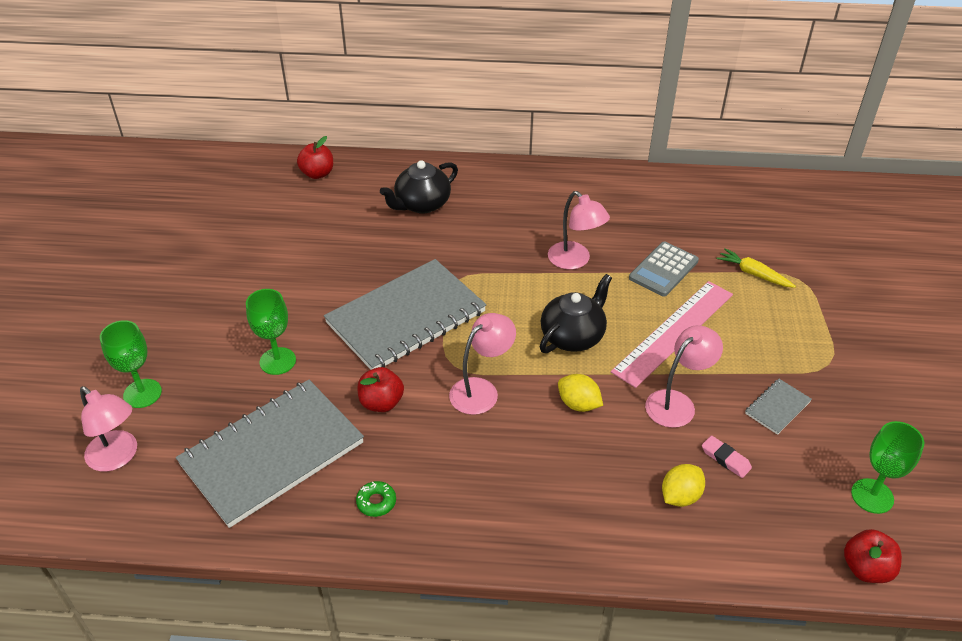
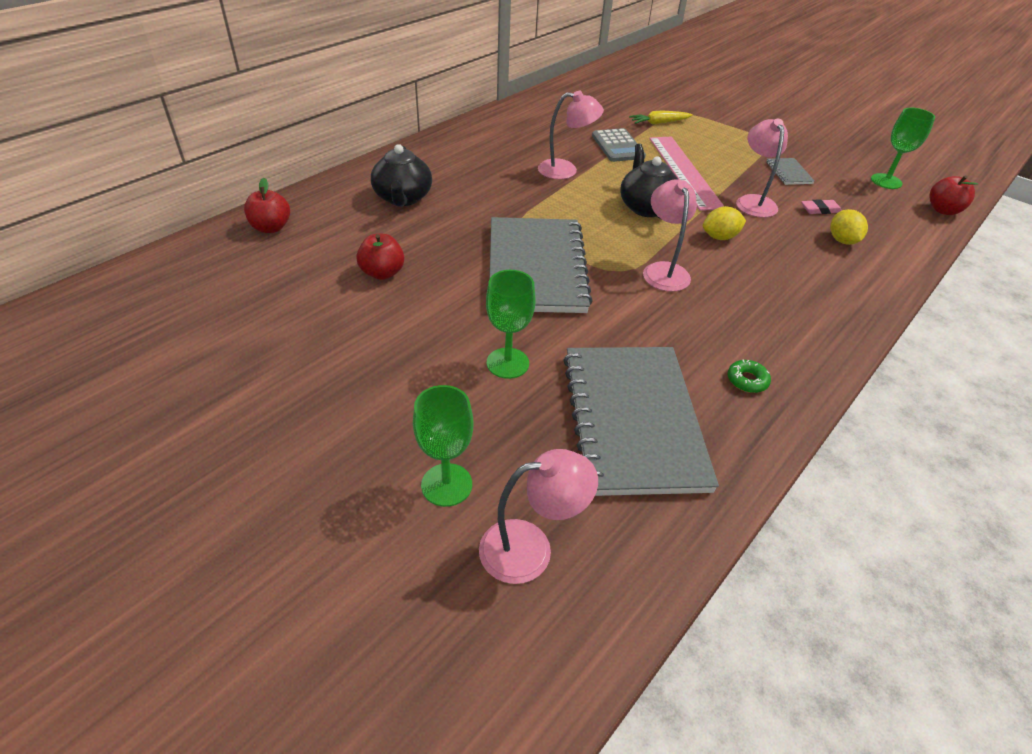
camera: 55 degrees left, 0 degrees up
(381, 403) = (628, 326): red apple -> red apple (382, 273)

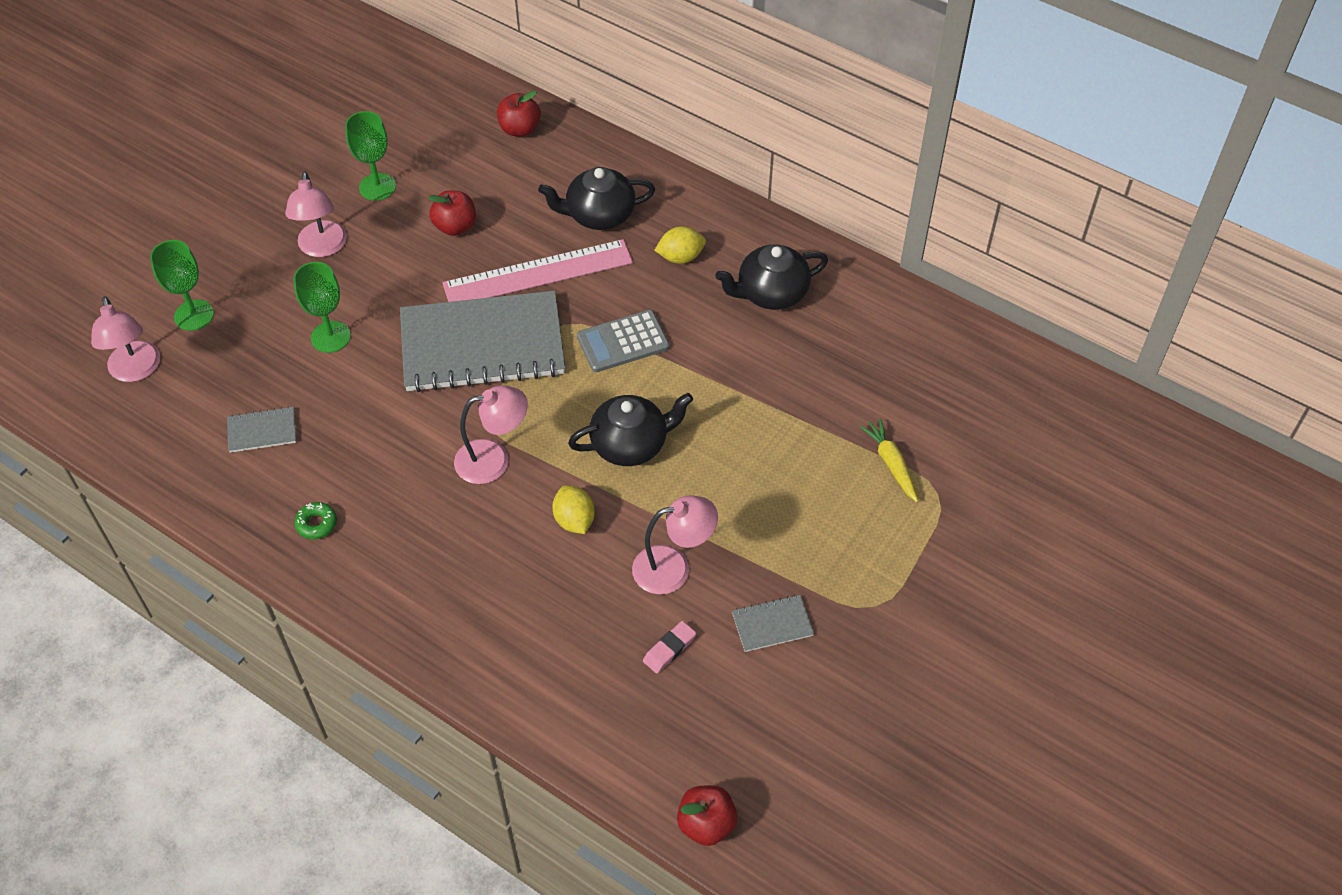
camera: 85 degrees right, 10 degrees up
(510, 141) = (771, 293): none -> black teapot
(566, 170) = (706, 357): pink lamp -> pink lamp (322, 247)
(618, 146) = (793, 412): grey calculator -> grey calculator (623, 342)
(632, 420) = (262, 431): grey notebook -> grey notebook, size x0.41
(684, 171) = (739, 489): pink ruler -> pink ruler (538, 273)
(820, 210) = (669, 649): pink eraser -> pink eraser turned 60 degrees clockwise
(842, 241) = (592, 662): yellow lemon -> yellow lemon (680, 257)
(886, 181) = (782, 762): green goblet -> green goblet (377, 187)

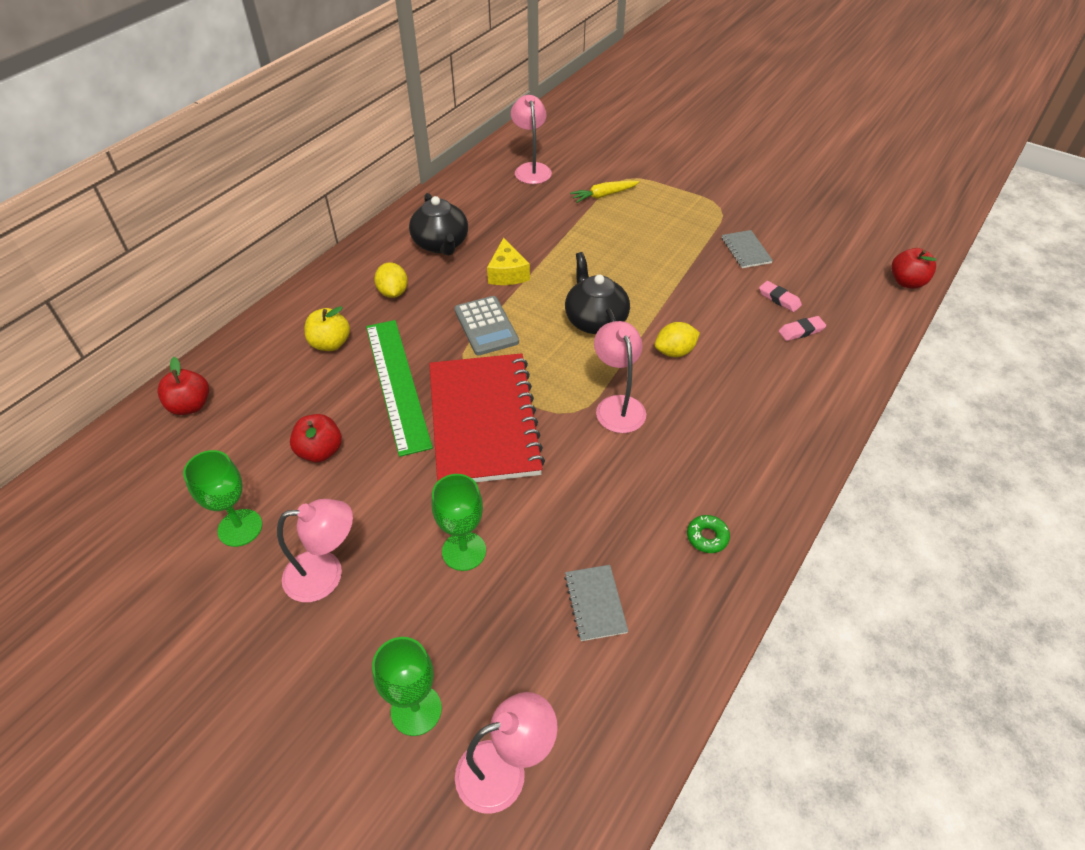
camera: 90 degrees left, 5 degrees down
(482, 345) = (483, 420): grey notebook -> red notebook
(538, 273) = (397, 384): pink ruler -> green ruler
(599, 215) = (330, 343): black teapot -> yellow apple
(607, 664) = (801, 331): none -> pink eraser
(673, 567) = (709, 297): pink lamp -> pink lamp (531, 169)
(716, 359) = (507, 273): none -> yellow cheese

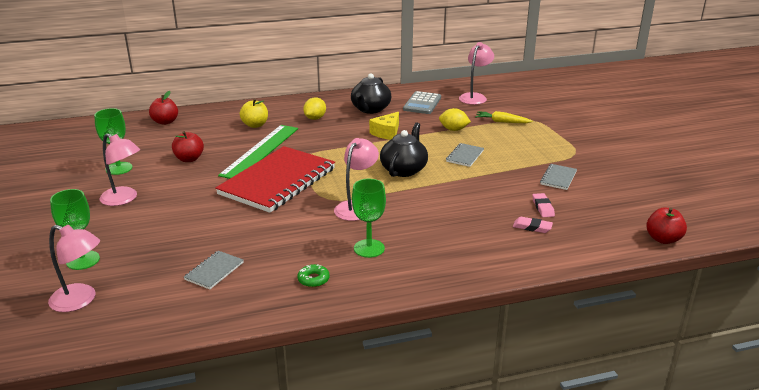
camera: 40 degrees right, 20 degrees down
(464, 551) = (189, 221): green goblet -> green goblet (369, 248)
(486, 326) = (340, 148): grey calculator -> grey calculator (422, 103)
(629, 266) = (465, 156): none -> grey notebook
(674, 352) = (429, 201): yellow lemon -> yellow lemon (453, 129)

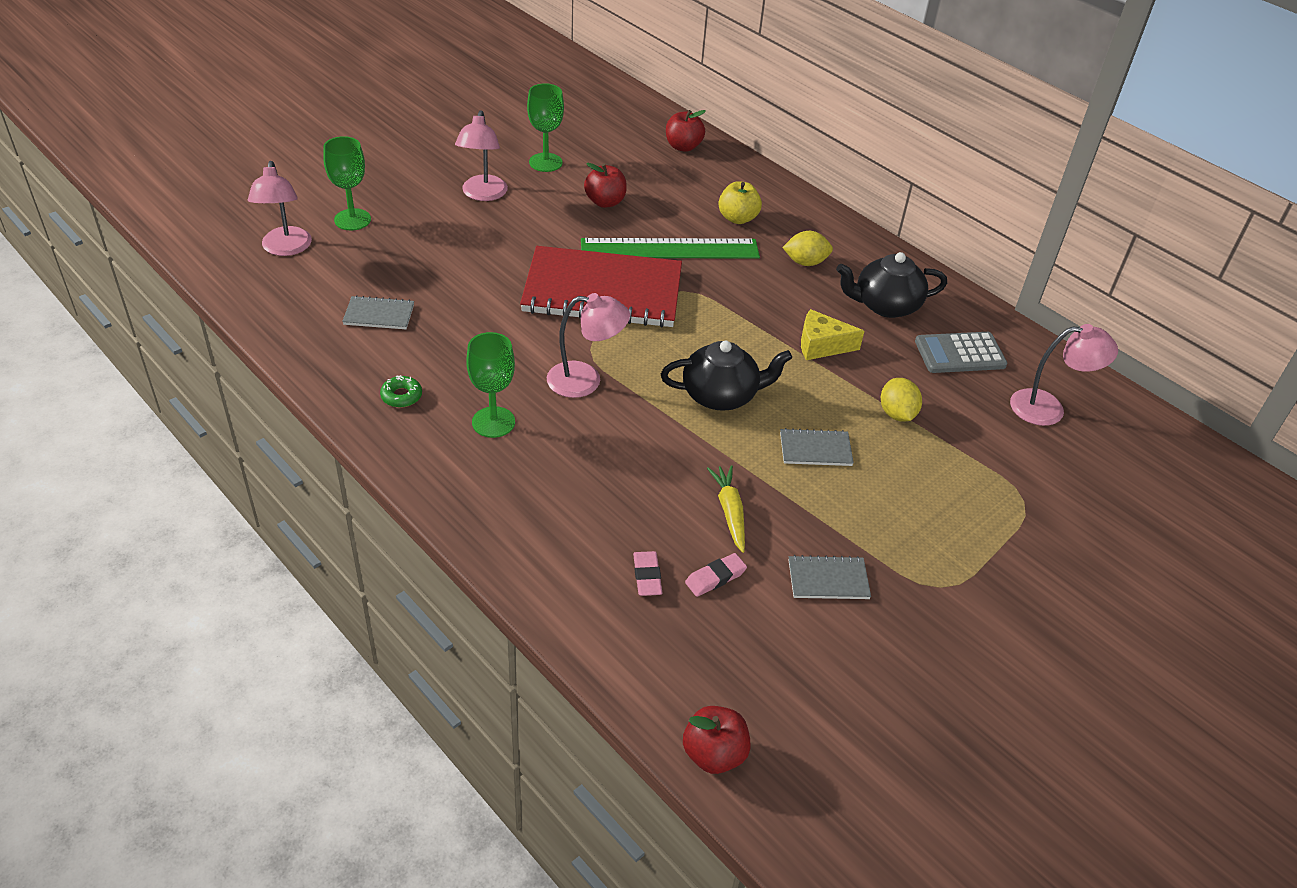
camera: 60 degrees right, 15 degrees up
(502, 122) = (979, 465): yellow carrot -> yellow carrot (729, 512)

